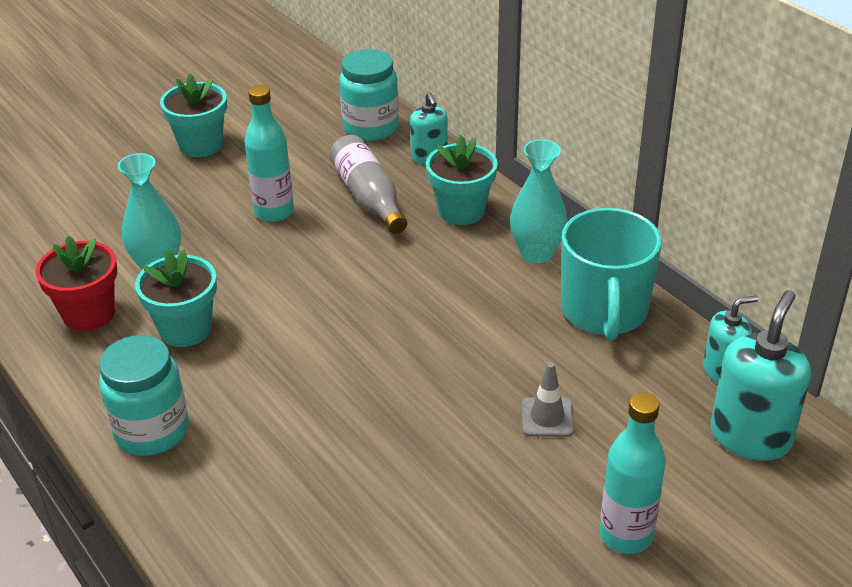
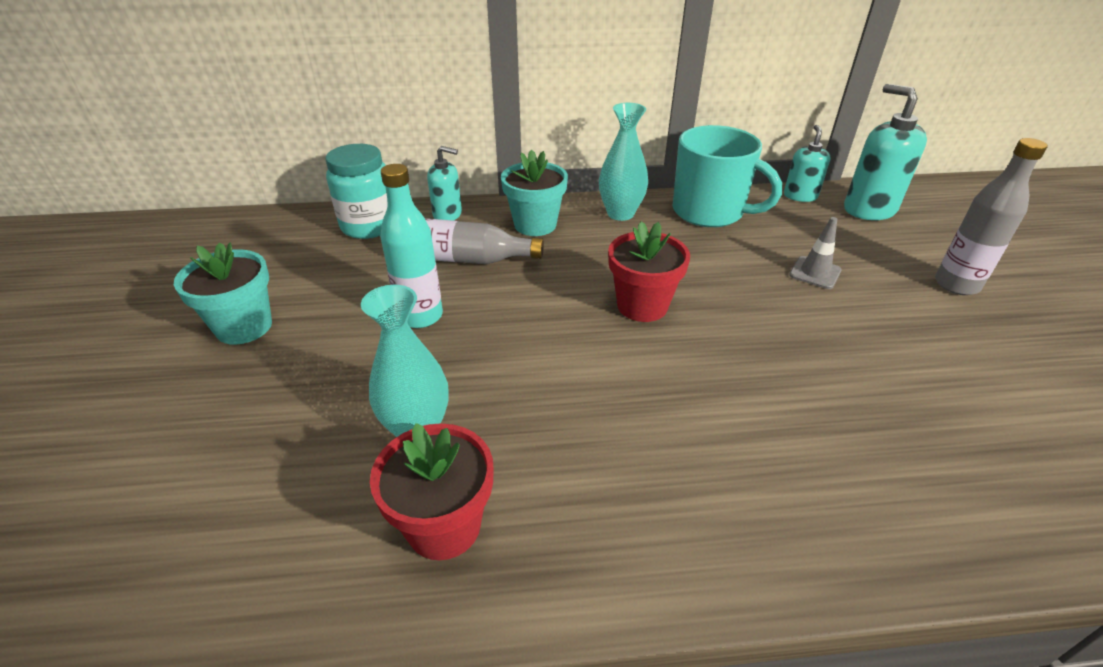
camera: 60 degrees left, 0 degrees up
(152, 431) = (711, 532): turquoise jar -> none
(185, 329) = (549, 442): turquoise flower pot -> none
(386, 319) = (642, 306): none -> red flower pot
(626, 535) = (956, 285): turquoise bottle -> grey bottle

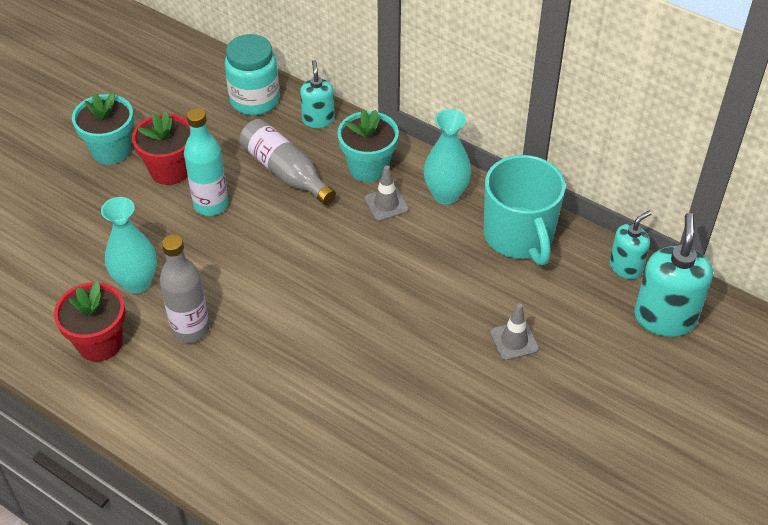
camera: 40 degrees right, 10 degrees up
(447, 214) = (318, 119): turquoise soap dispenser -> turquoise soap dispenser turned 150 degrees counterclockwise
(584, 239) = (386, 204): none -> grey traffic cone
(642, 306) = (353, 285): red flower pot -> red flower pot (170, 170)
(956, 285) = (608, 422): grey bottle -> grey bottle (190, 329)

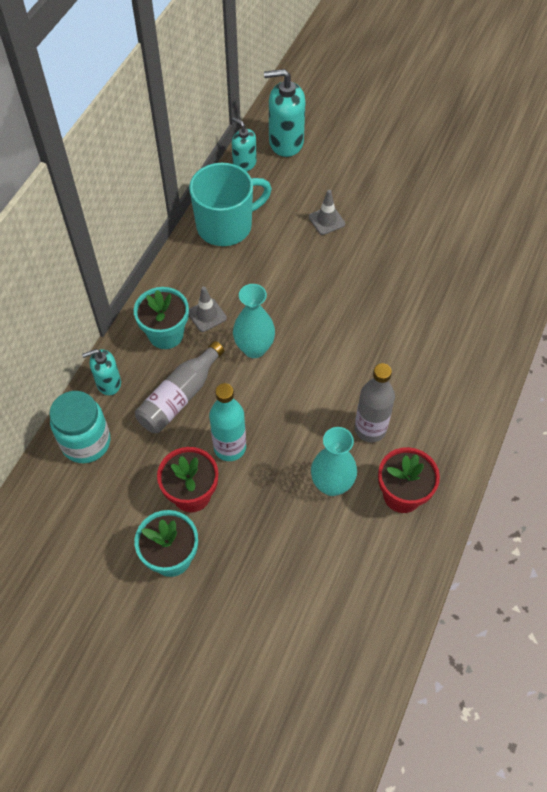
camera: 100 degrees left, 10 degrees up
(446, 195) = (189, 276): turquoise vase -> turquoise vase (254, 348)

